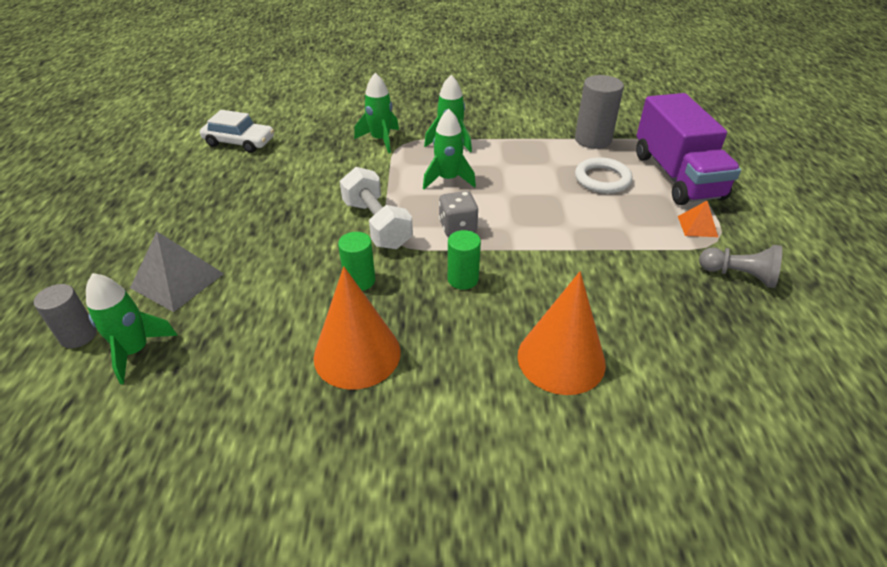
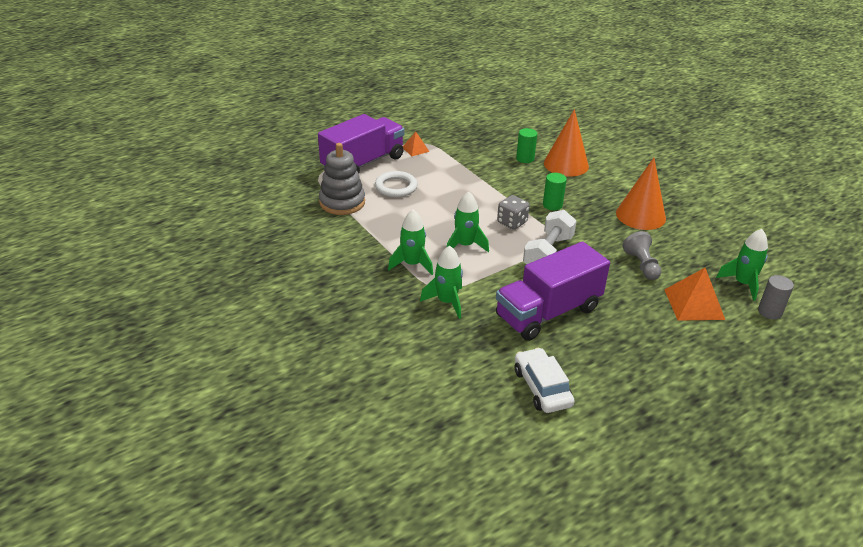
camera: 125 degrees left, 5 degrees down
(177, 280) = (694, 304): grey pyramid -> orange pyramid
(301, 182) = (548, 312): none -> purple truck
(359, 280) = (599, 237): green cylinder -> green cylinder (525, 158)
(593, 140) = (342, 202): grey cylinder -> grey stacking toy
(739, 275) = (448, 133): grey pawn -> grey pawn (641, 265)

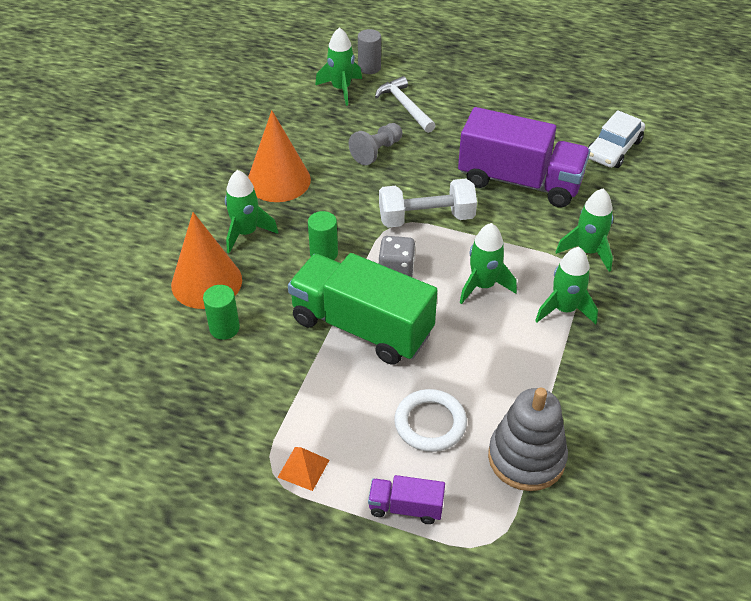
camera: 125 degrees left, 10 degrees up
(363, 163) = (406, 507): purple truck -> purple truck, size x0.45
(481, 194) = (362, 327): none -> green truck
(597, 188) = (246, 233): none -> green rocket
(694, 304) = (405, 106): orange pyramid -> white hammer

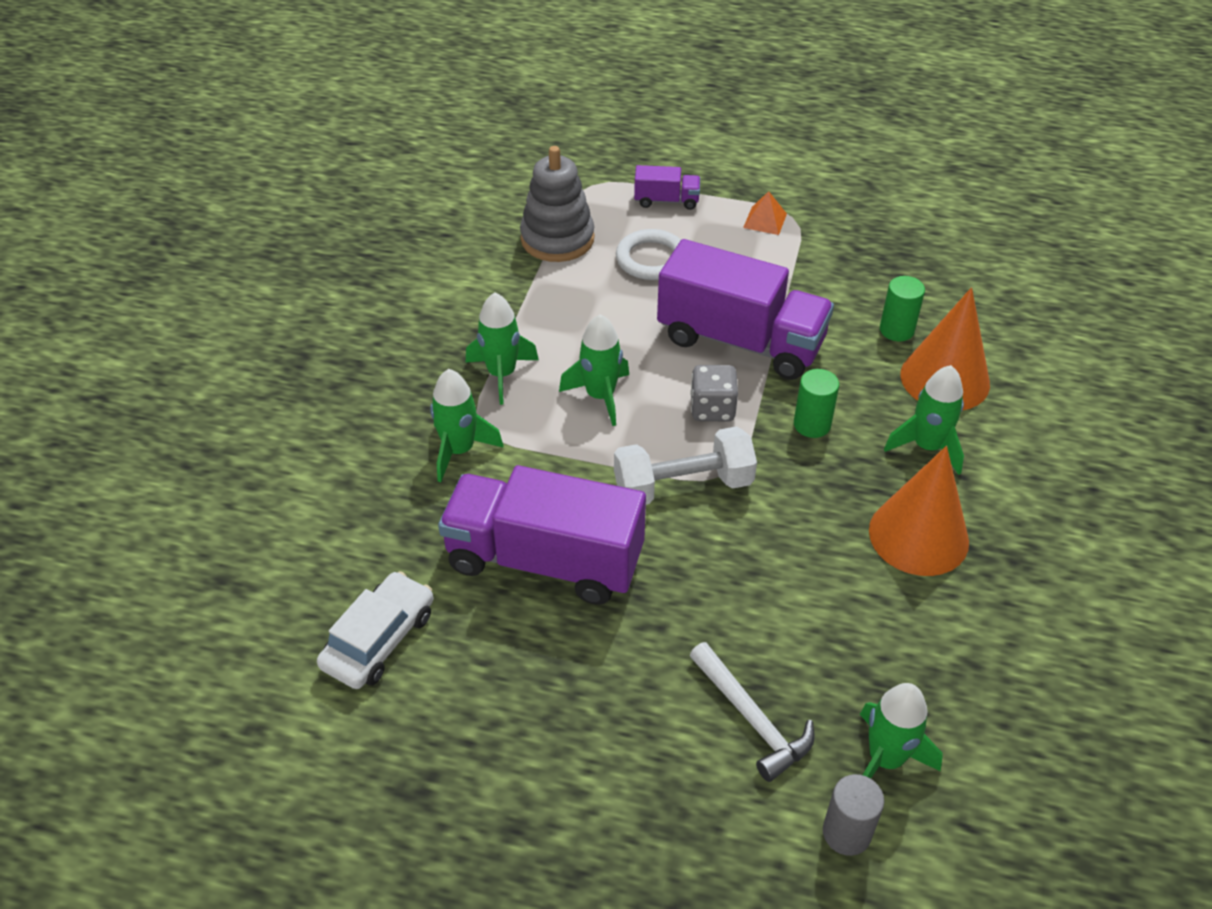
camera: 175 degrees right, 0 degrees up
(362, 327) = (740, 341): green truck -> purple truck
(376, 151) = (781, 604): grey pawn -> none

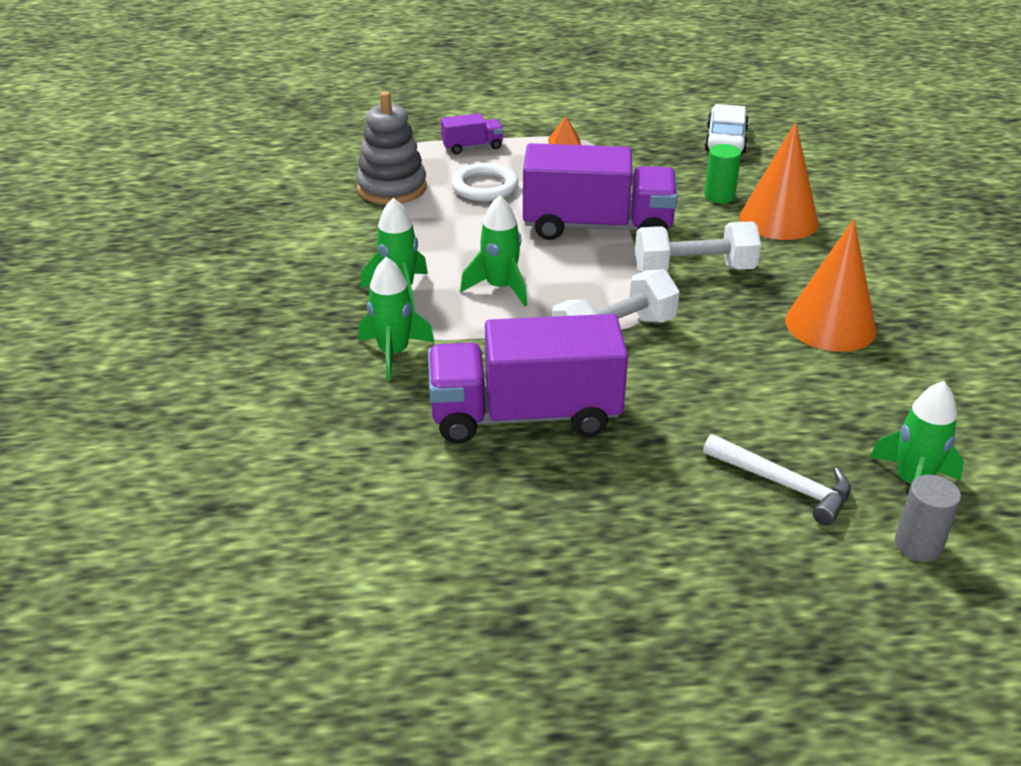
camera: 20 degrees left, 10 degrees down
(379, 639) = (403, 514): white car -> white car (725, 140)
(712, 409) = (604, 276): grey dice -> none
(812, 424) = (694, 270): green cylinder -> white dumbbell
(927, 447) = (796, 265): green rocket -> none

